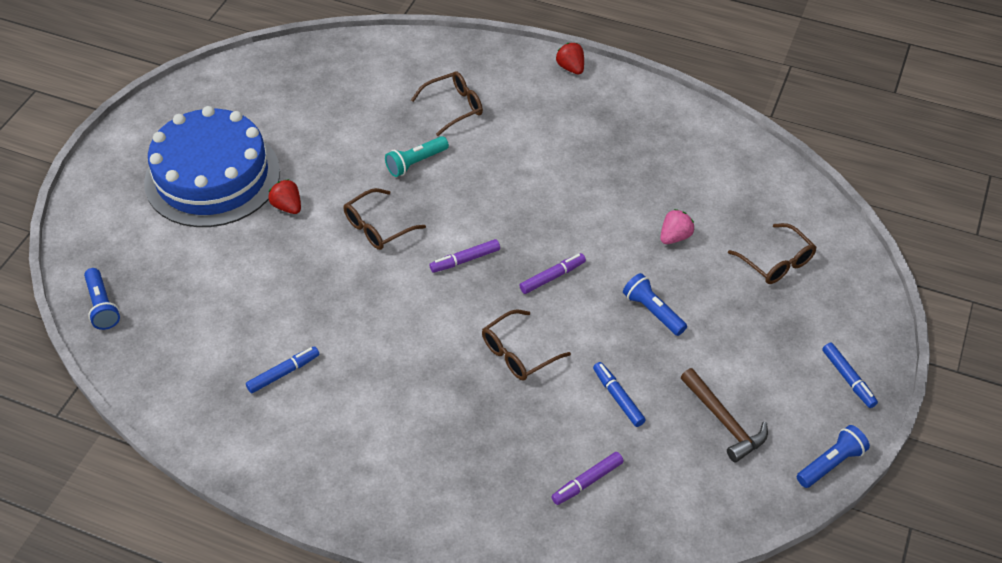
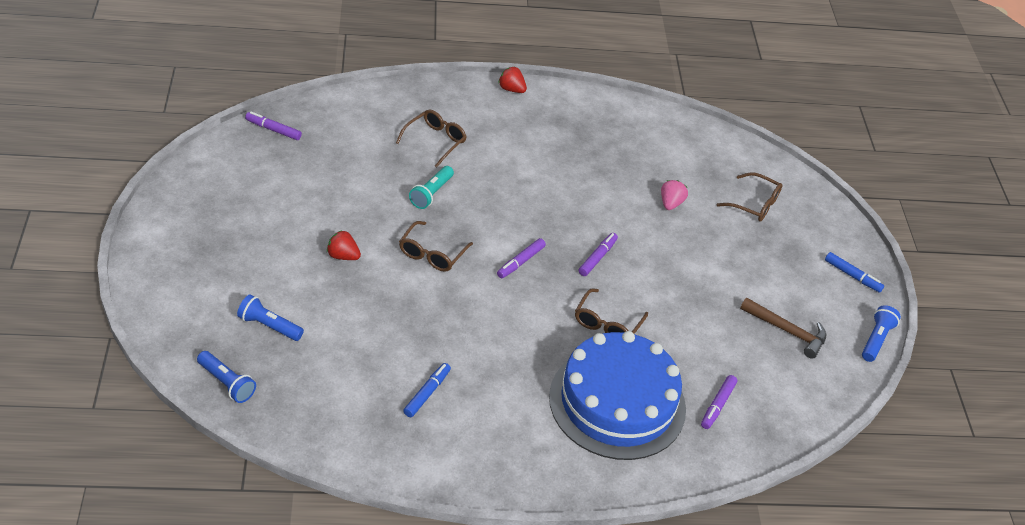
camera: 30 degrees left, 5 degrees down
(212, 177) = (258, 247): blue cake -> blue cake (617, 402)
(298, 60) = (273, 130): none -> purple marker
(618, 397) = (702, 336): blue marker -> none
(653, 311) = (688, 264): blue flashlight -> blue flashlight (269, 326)

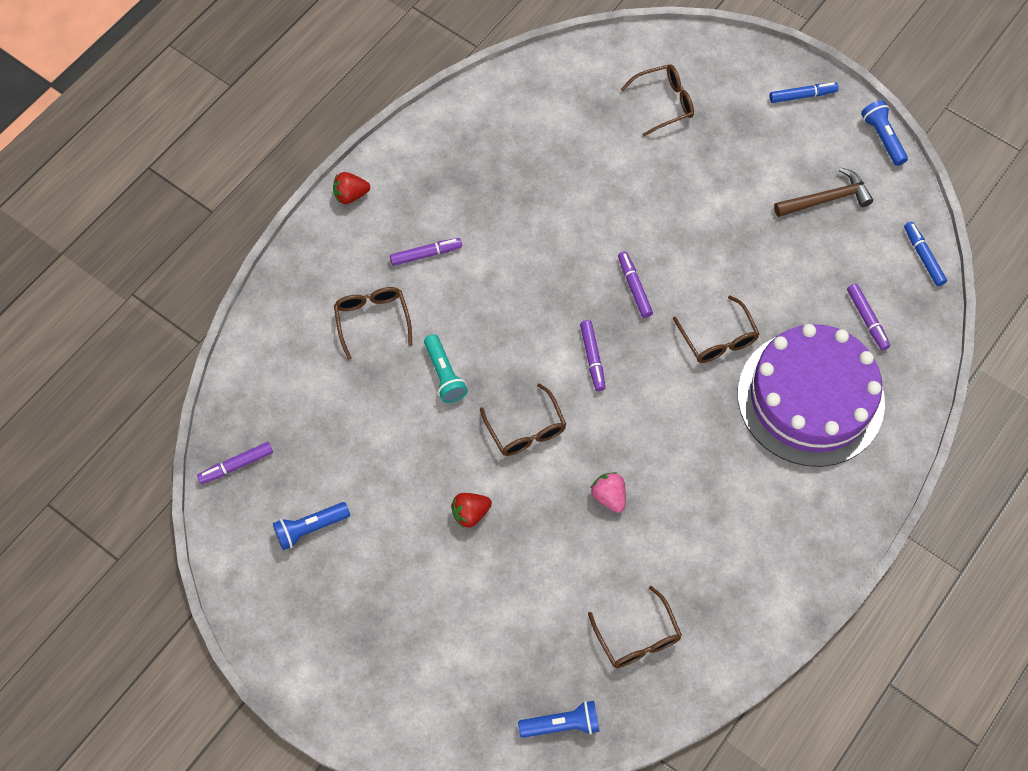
camera: 45 degrees left, 20 degrees up
(269, 326) = (515, 641): blue flashlight -> blue flashlight (310, 528)
(329, 393) = (637, 637): none -> brown glasses
(427, 393) = (694, 551): blue marker -> blue marker (923, 256)
(508, 143) = (426, 254): none -> purple marker
(617, 402) = (810, 398): blue cake -> purple cake
(671, 203) = (612, 172): pink strawberry -> pink strawberry (609, 496)

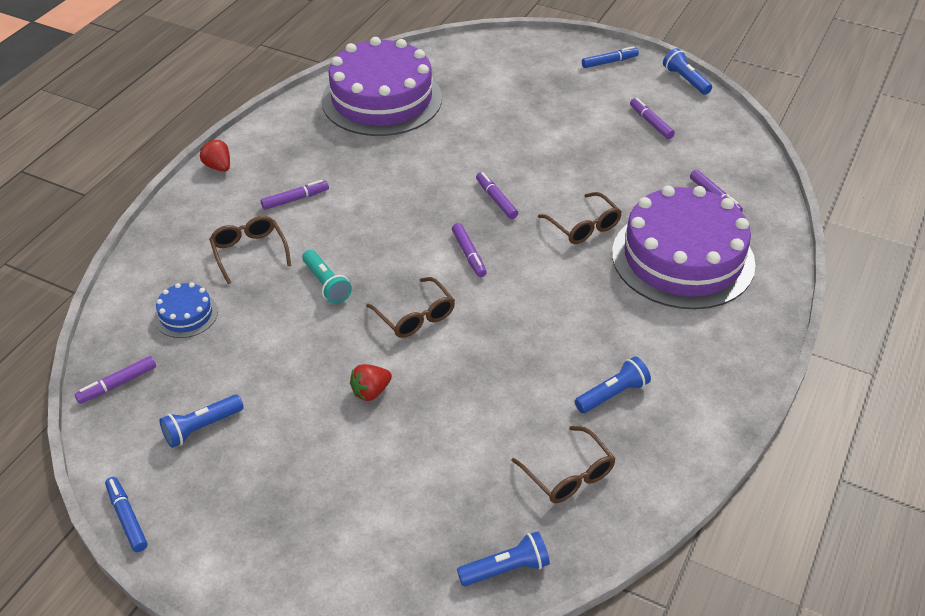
camera: 10 degrees left, 20 degrees down
(304, 391) = (186, 314): none -> blue cake
(351, 195) = (218, 167): red strawberry -> red strawberry turned 75 degrees clockwise
(536, 118) = (382, 99): none -> purple cake
(609, 496) = (510, 358): pink strawberry -> none
(664, 103) = (492, 78): brown glasses -> none
(699, 555) = (612, 394): none -> blue flashlight
(826, 199) = (651, 122): brown hammer -> purple marker
(923, 256) = (748, 150): blue marker -> blue marker (127, 518)

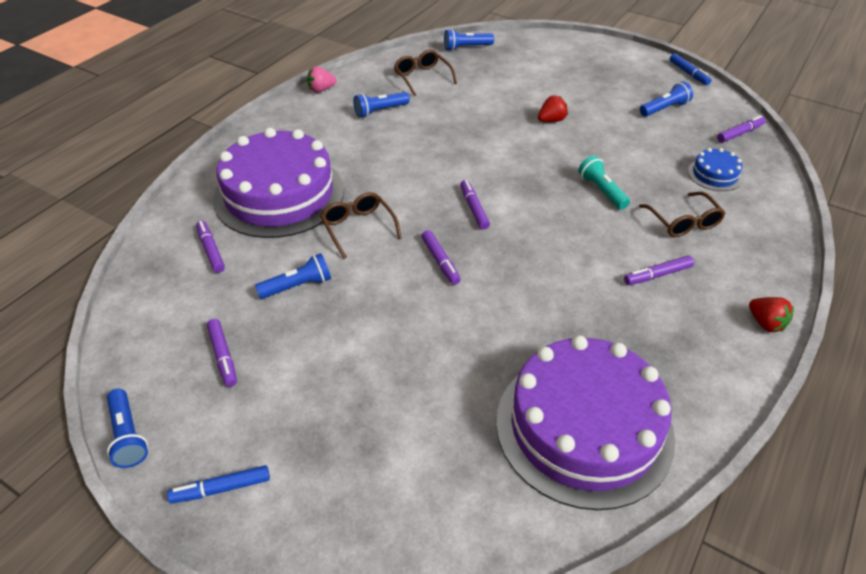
camera: 175 degrees left, 0 degrees up
(415, 316) = (521, 163): brown glasses -> none
(618, 172) = (298, 286): none -> blue flashlight
(715, 433) = (321, 90): none -> pink strawberry

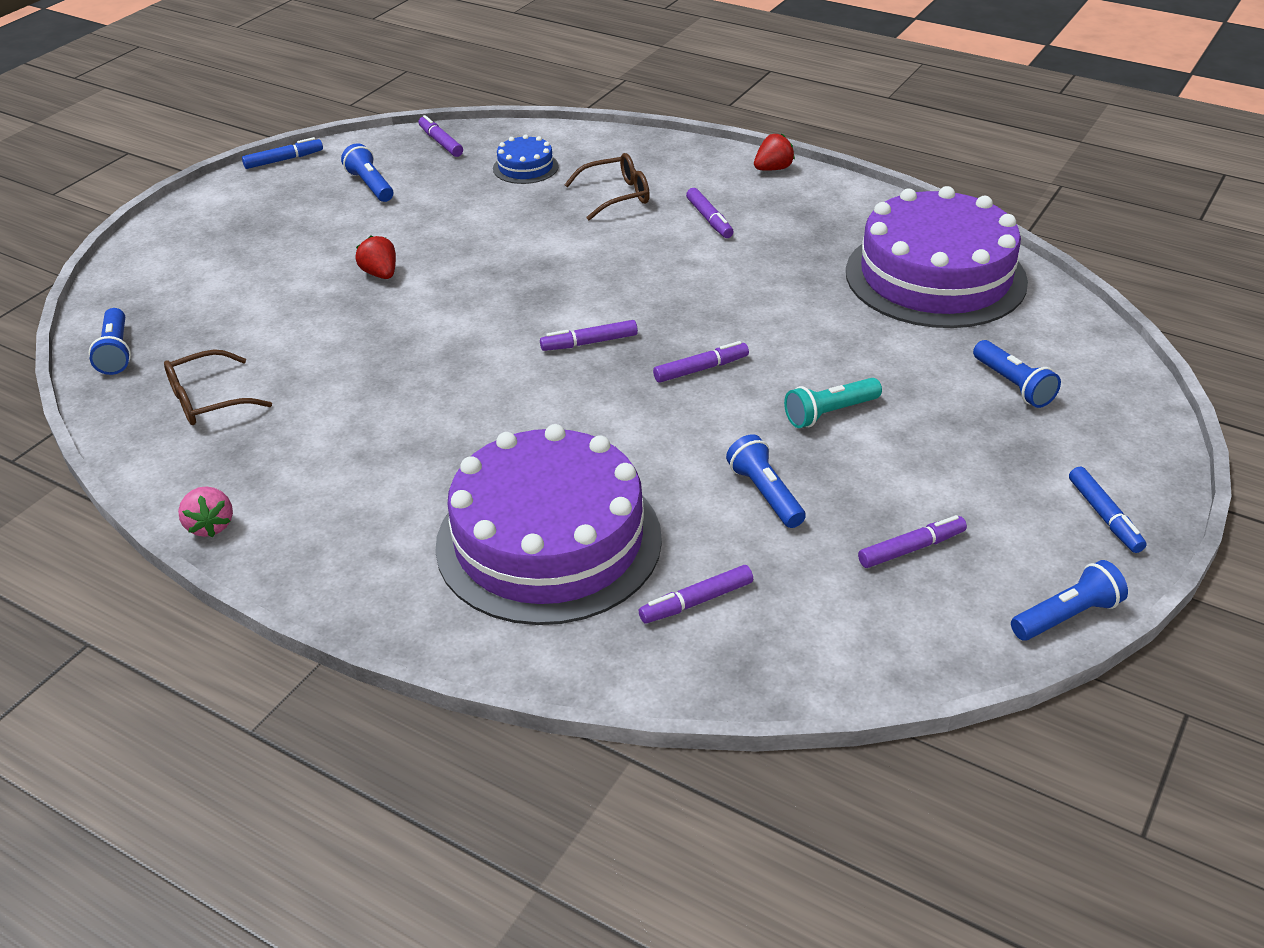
camera: 90 degrees left, 5 degrees down
(358, 228) = (634, 446): brown glasses -> none
(380, 111) = (309, 444): blue flashlight -> blue flashlight (1013, 385)
(602, 191) = (554, 244): turquoise flashlight -> turquoise flashlight (829, 413)

